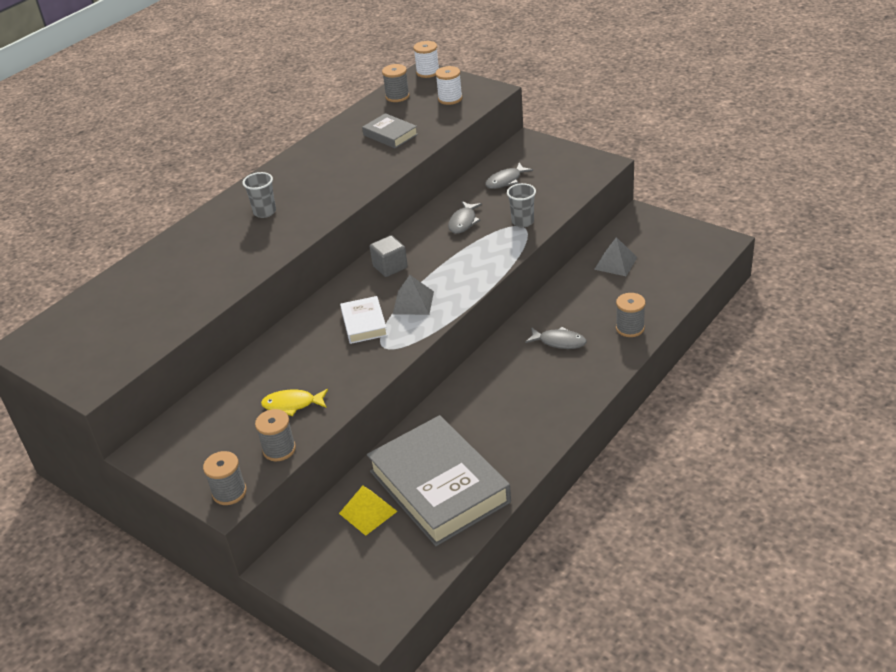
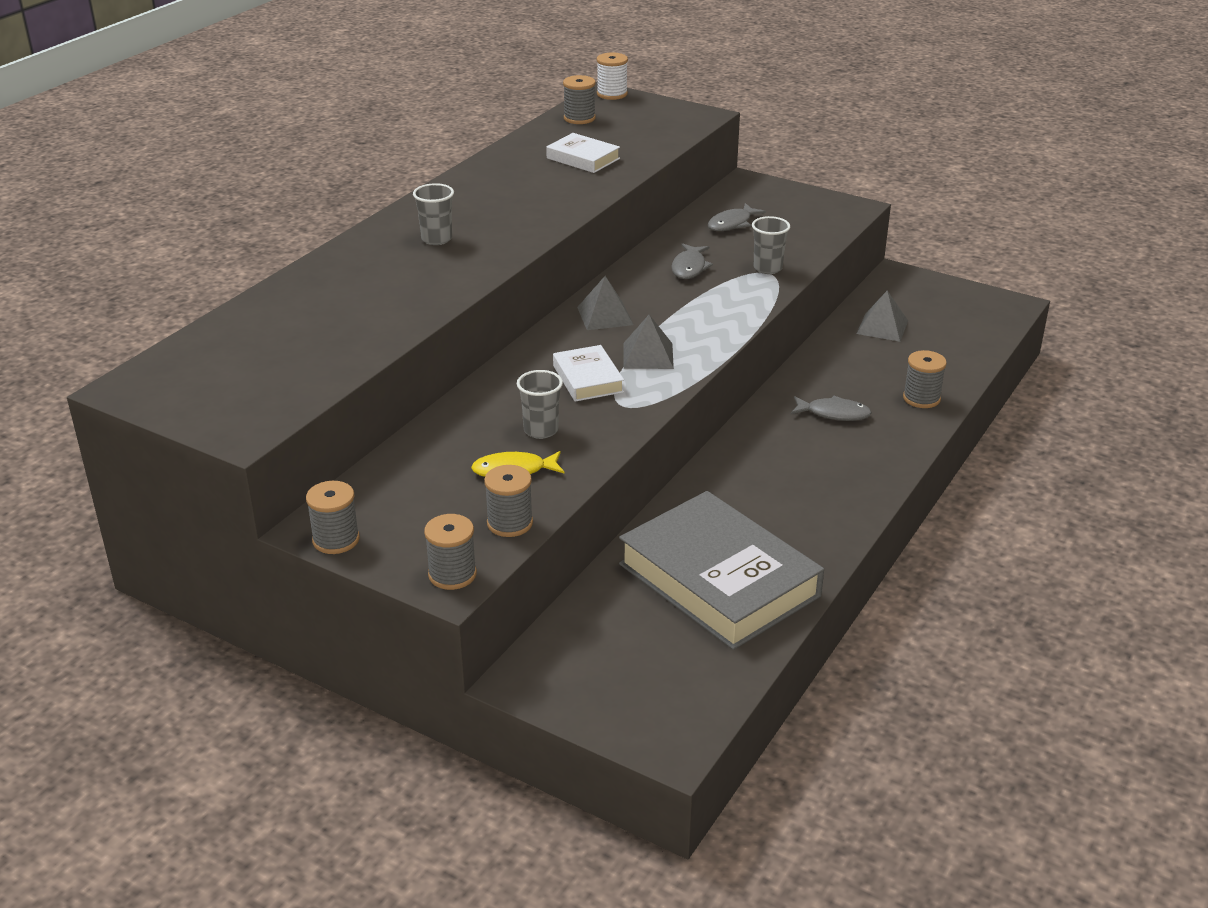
camera: 10 degrees left, 5 degrees down
(156, 461) = (336, 540): none -> grey spool
(320, 369) = (541, 430): none -> grey cup
(368, 512) = (628, 612): yellow pyramid -> none
(390, 135) = (583, 158): grey book -> white book
(390, 267) = (605, 316): grey cube -> grey pyramid
(450, 99) = (650, 122): white spool -> none

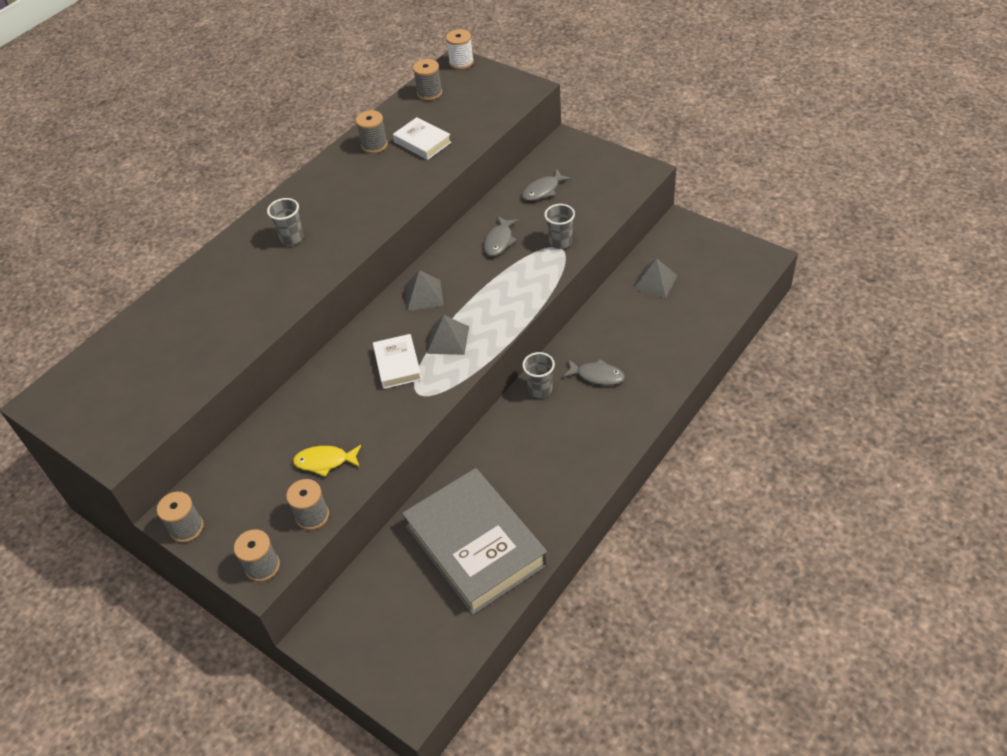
camera: 10 degrees right, 15 degrees up
(541, 430) = (352, 419): grey cup -> grey cup (540, 390)
(921, 398) = (669, 361): grey spool -> grey spool (374, 145)

